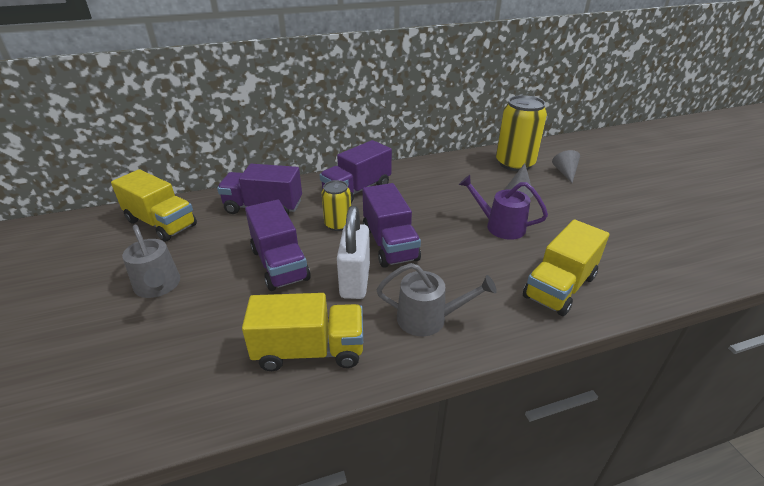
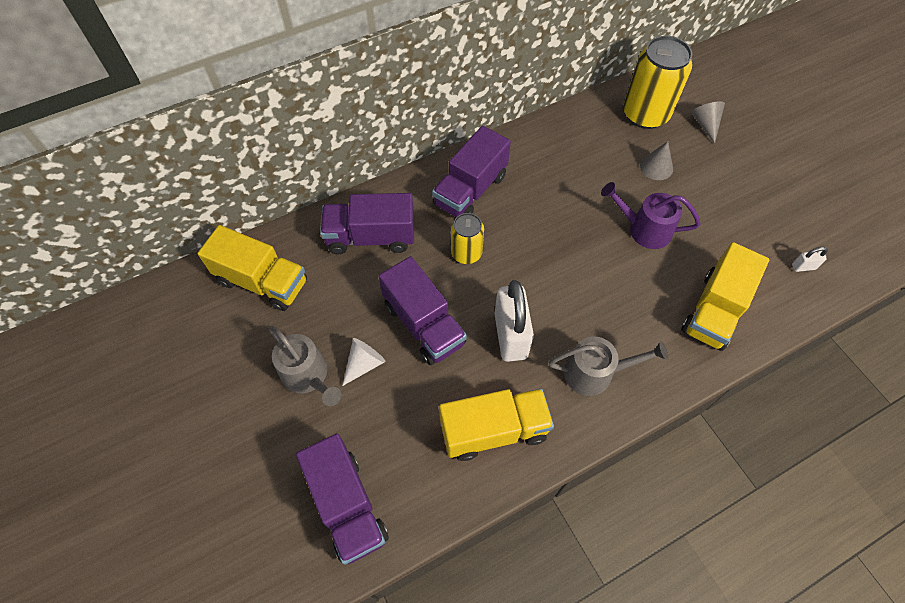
camera: 10 degrees left, 25 degrees up
(212, 284) = (364, 364): none -> white cone
(389, 244) = (532, 276): purple truck -> purple truck (347, 505)
(653, 266) = (803, 267): none -> white padlock

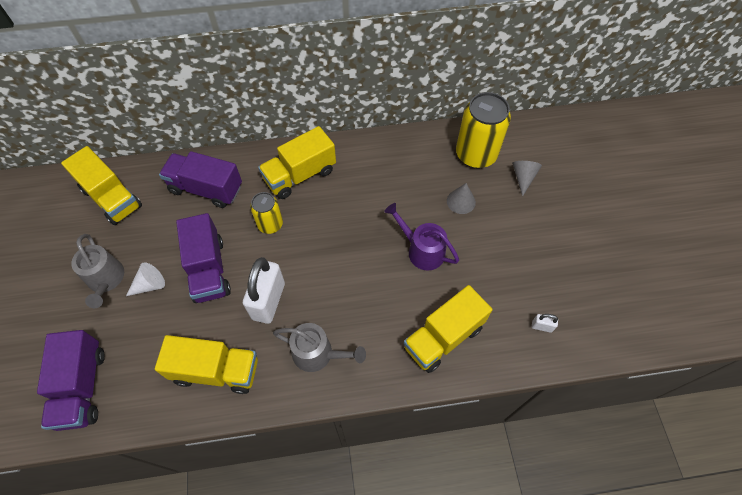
camera: 20 degrees right, 0 degrees up
(470, 190) = (300, 175): purple truck -> yellow truck

